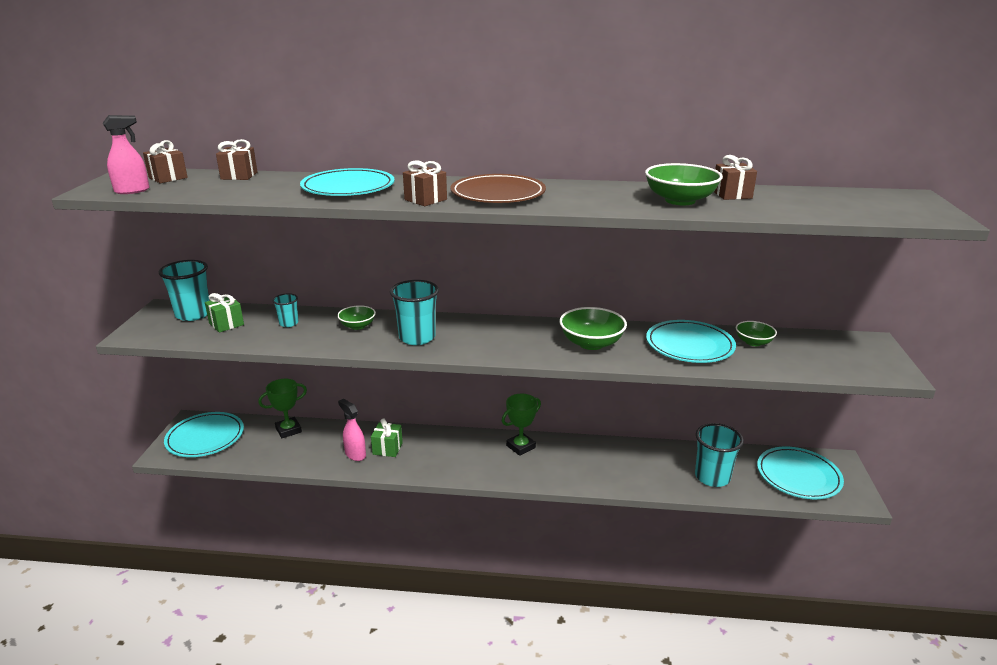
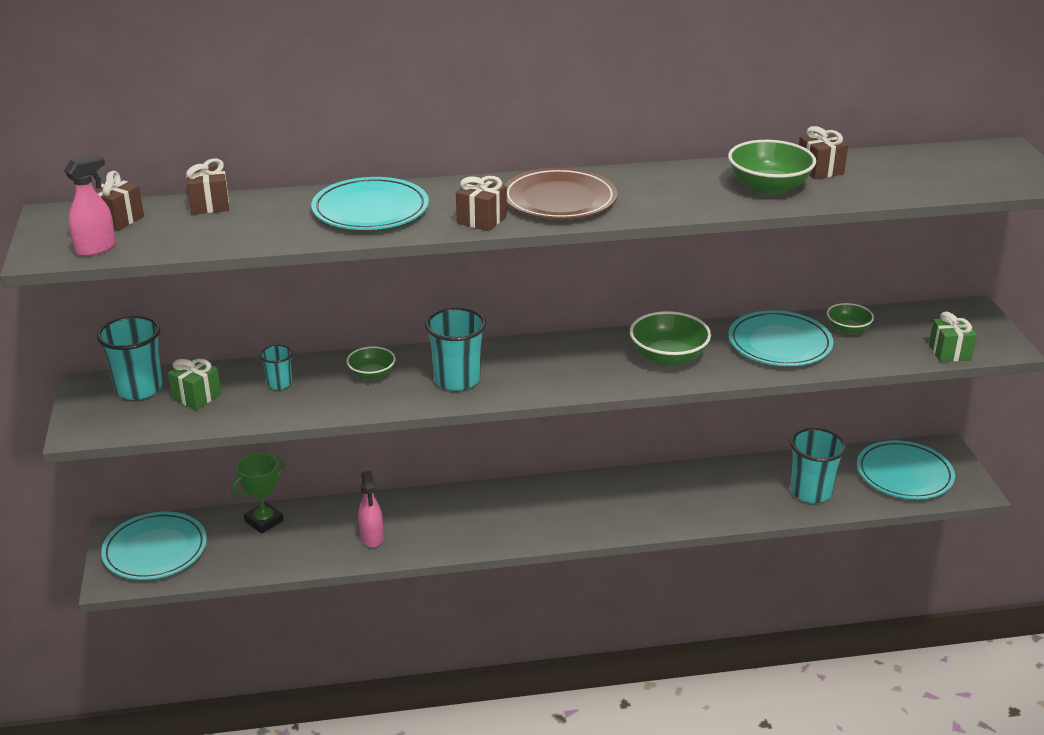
camera: 15 degrees left, 5 degrees up
(355, 454) = (372, 538): pink spray bottle -> pink spray bottle turned 135 degrees counterclockwise
(387, 448) = (409, 523): green gift -> green gift (949, 352)
(521, 447) = (575, 493): green trophy -> none

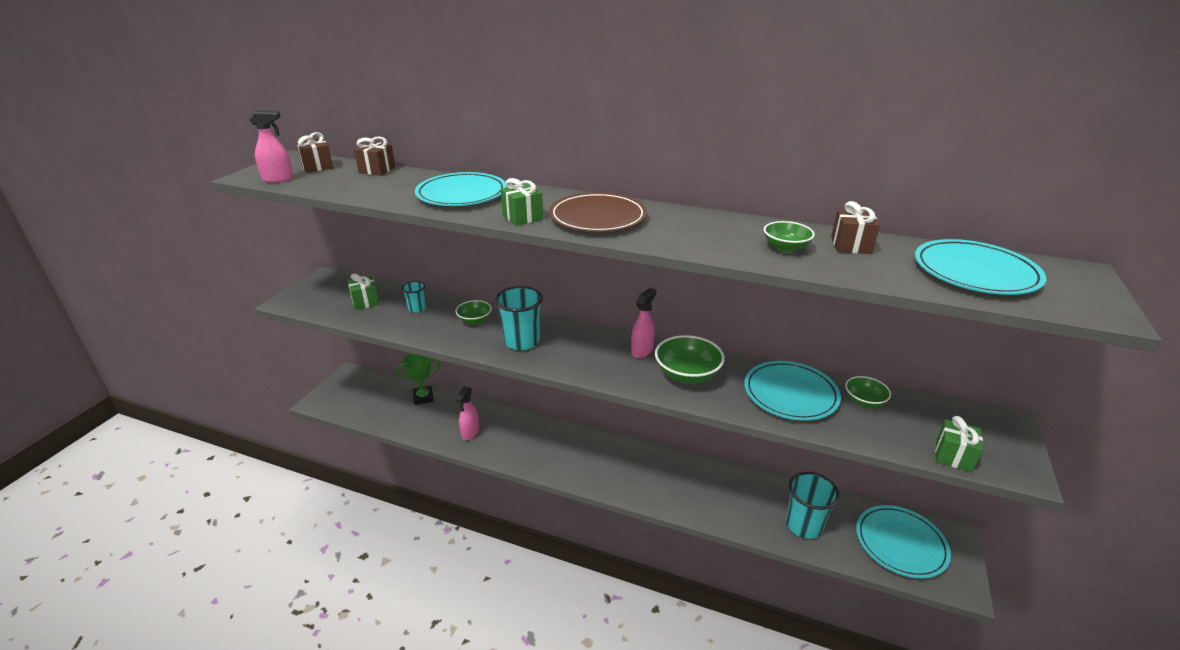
camera: 30 degrees right, 0 degrees up
(139, 389) = (344, 287): turquoise cup -> none
(155, 550) = (354, 392): turquoise plate -> turquoise plate (975, 272)
(481, 220) = (522, 217): brown gift -> green gift
(599, 348) = (642, 351): none -> pink spray bottle
(768, 187) = (785, 247): green bowl -> green bowl, size x0.59

